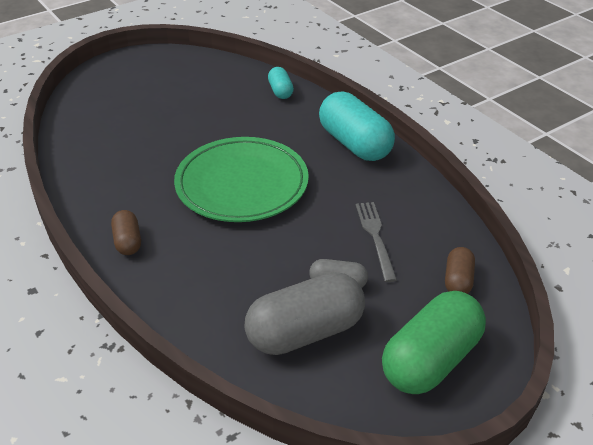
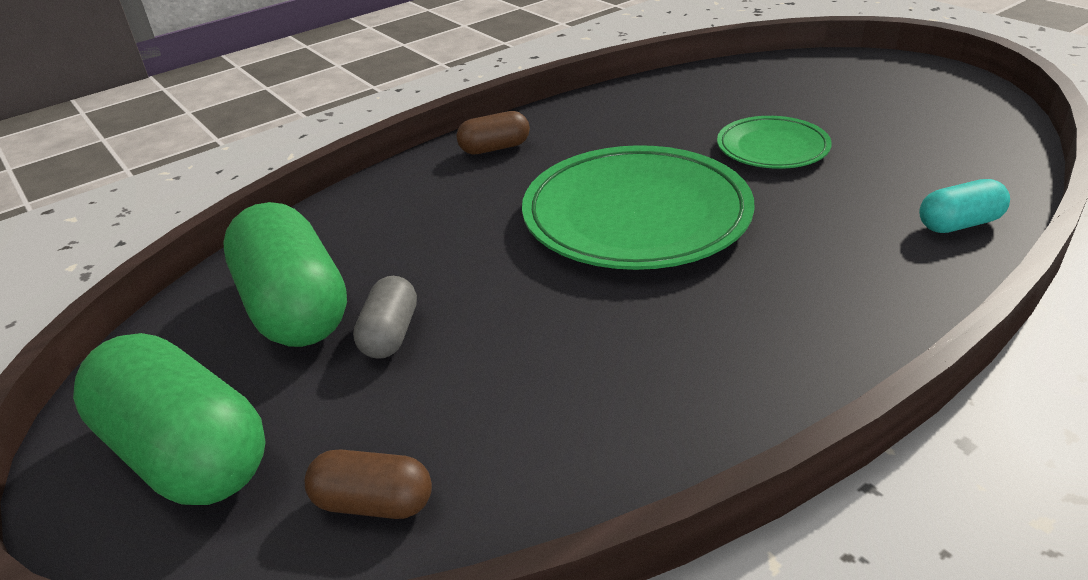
camera: 90 degrees right, 5 degrees down
(185, 128) = (772, 148): none -> green plate
(305, 332) = (295, 307): grey capsule -> green capsule
(354, 144) = (816, 335): turquoise capsule -> none
(375, 237) = (509, 376): grey fork -> none

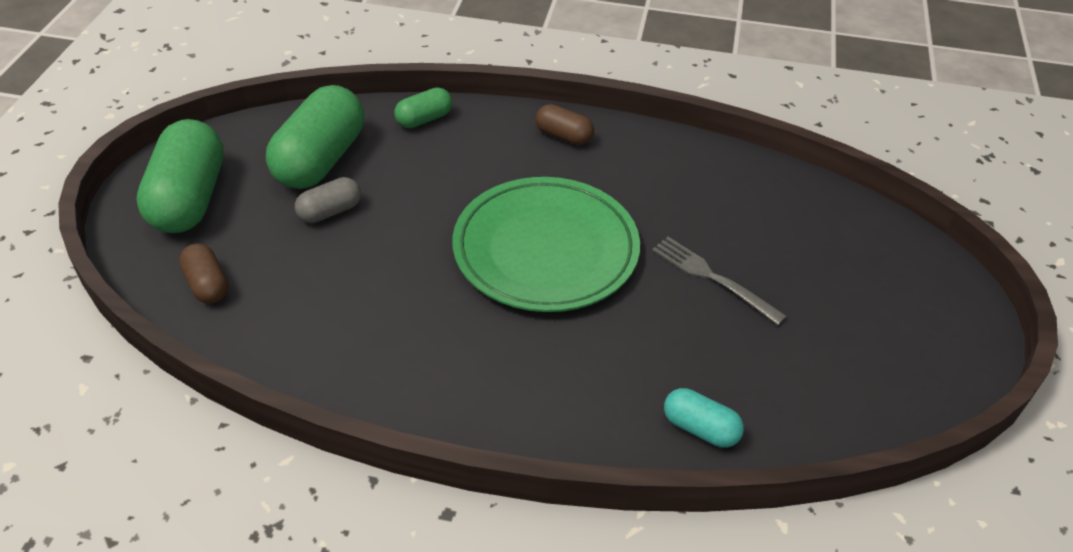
camera: 45 degrees right, 10 degrees up
(346, 213) = (424, 119): none -> green capsule
(772, 148) = (713, 278): green plate -> grey fork

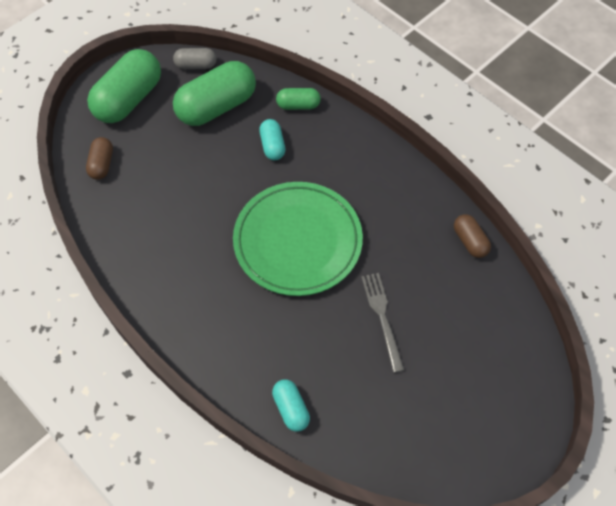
camera: 35 degrees right, 15 degrees up
(330, 211) = (196, 148): grey capsule -> grey capsule (196, 65)
(428, 170) = (272, 146): none -> turquoise capsule
(563, 136) = (375, 162): brown capsule -> brown capsule (470, 241)

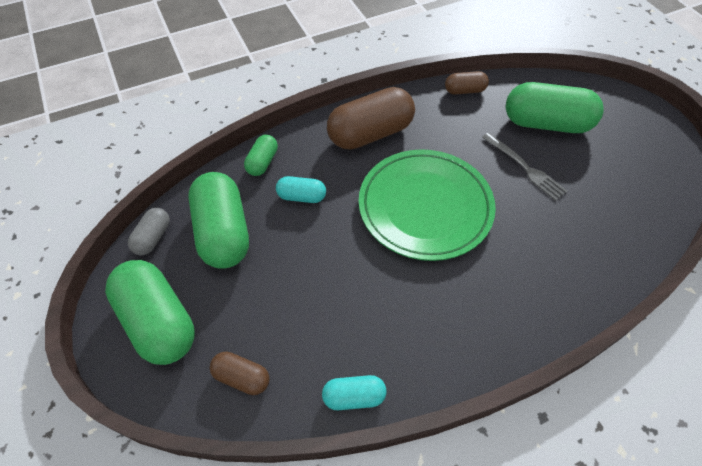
camera: 70 degrees left, 5 degrees down
(291, 409) = (609, 263): turquoise capsule -> turquoise capsule (354, 396)
(368, 174) = (370, 134): none -> brown capsule
(382, 317) = (525, 168): grey fork -> grey fork turned 135 degrees counterclockwise
(456, 329) = (546, 123): none -> green capsule

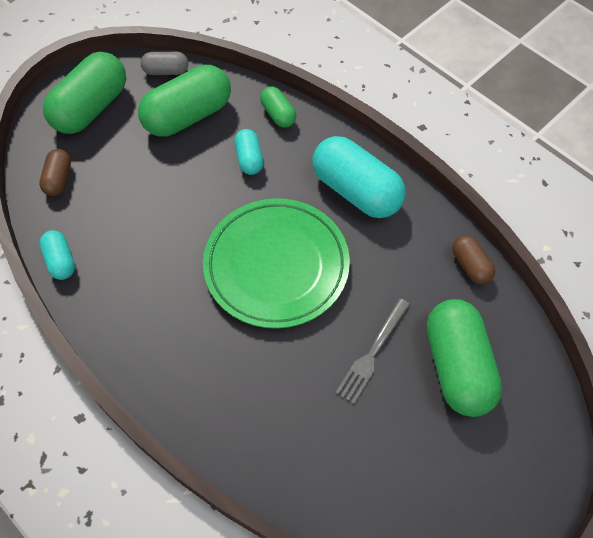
camera: 70 degrees right, 5 degrees up
(262, 162) = (278, 114): green capsule -> green capsule turned 60 degrees clockwise
(370, 134) = (356, 191): brown capsule -> turquoise capsule

